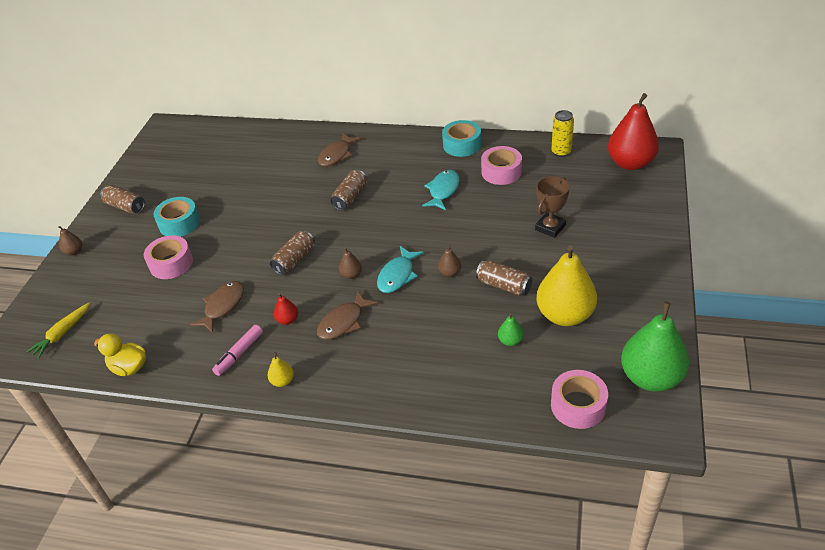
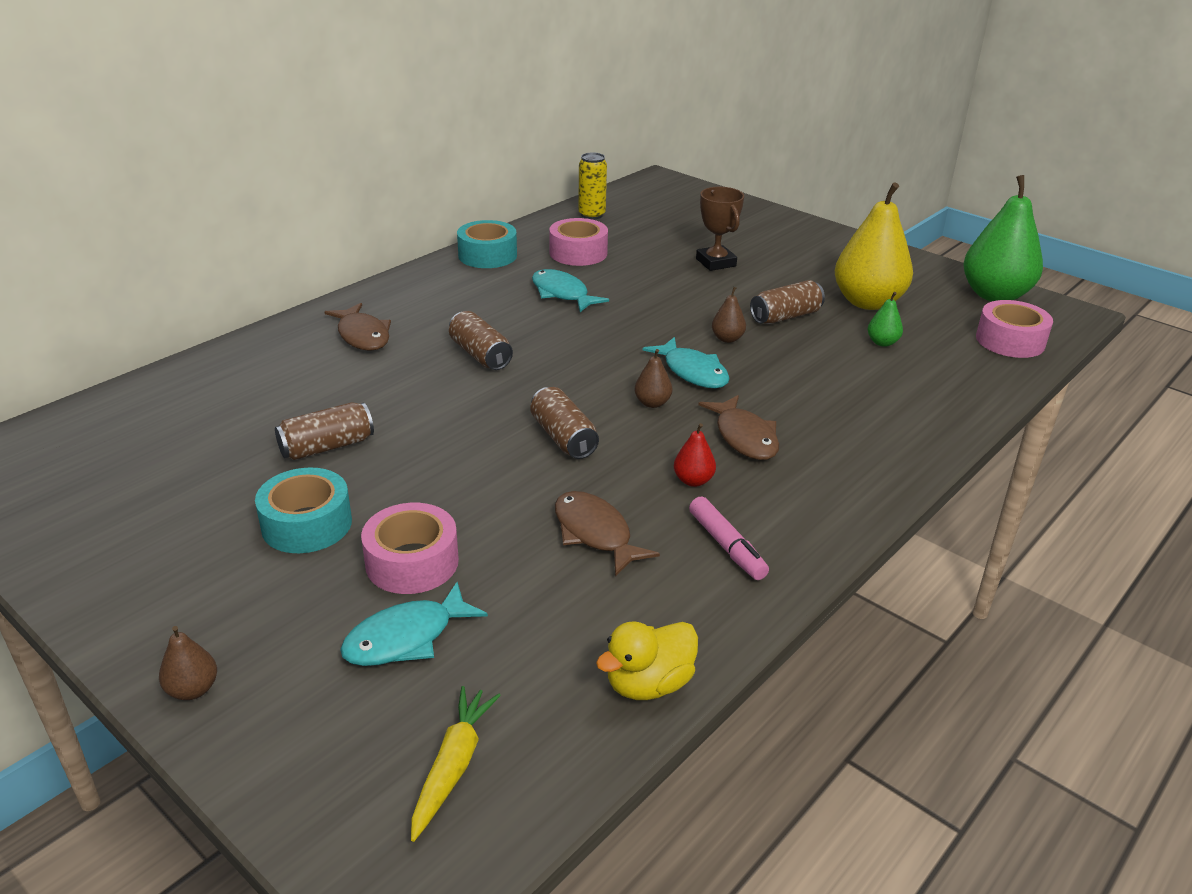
camera: 65 degrees left, 10 degrees down
(62, 334) = (453, 766): yellow carrot -> yellow carrot turned 135 degrees counterclockwise
(124, 286) = (406, 638): none -> turquoise fish
(125, 206) = (147, 579): brown can -> brown can (327, 447)
(282, 381) = (822, 521): yellow pear -> none
(630, 163) = (662, 195): red pear -> none

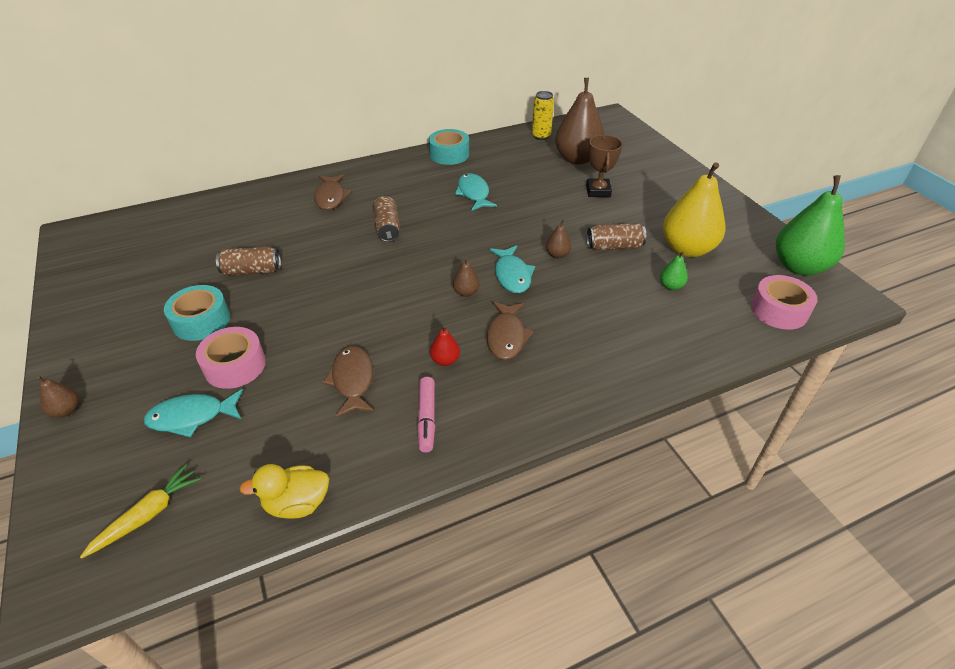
camera: 25 degrees right, 10 degrees up
(563, 438) = (389, 303): brown can -> none
(578, 253) = (509, 164): pink tape -> none
(660, 232) = (577, 159): none -> brown pear

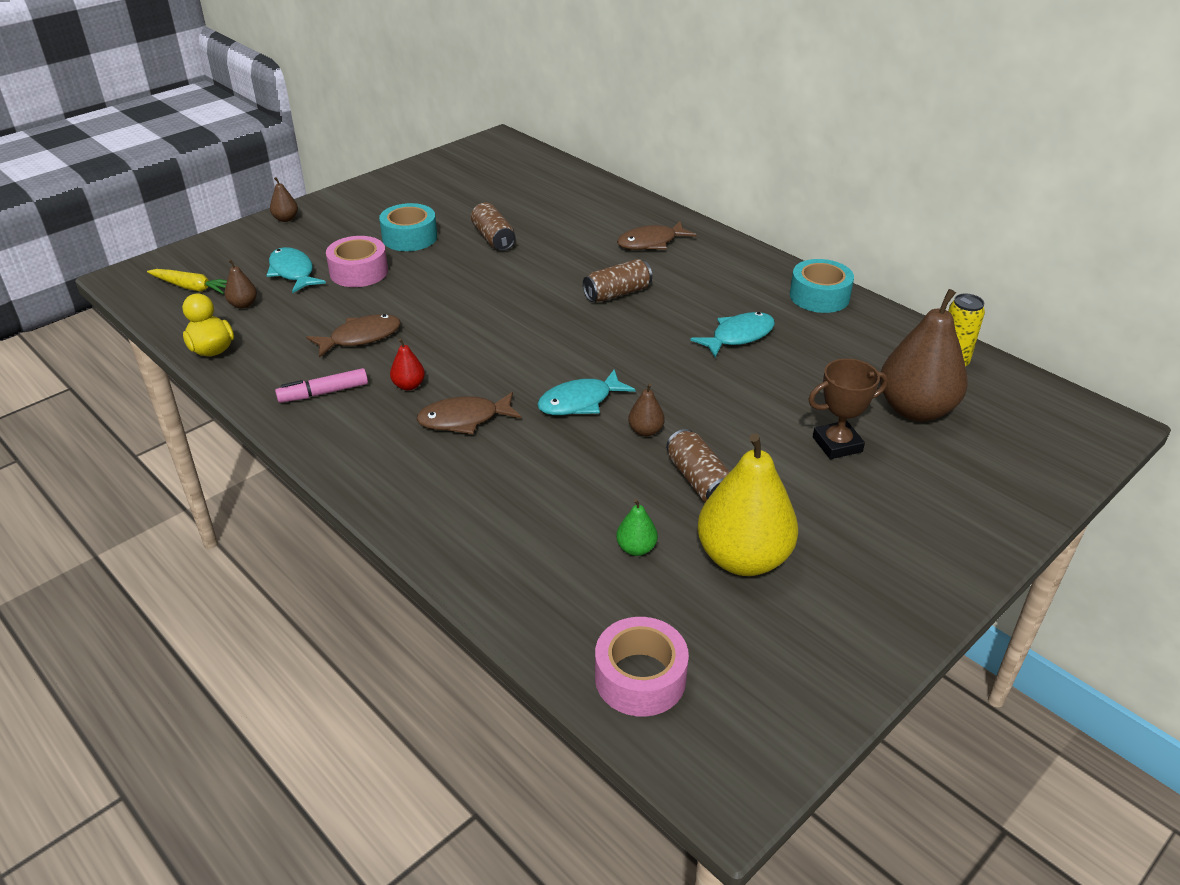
camera: 70 degrees right, 5 degrees down
(466, 292) = (528, 374): brown pear -> brown pear (243, 304)
(799, 266) = (782, 706): green pear -> none

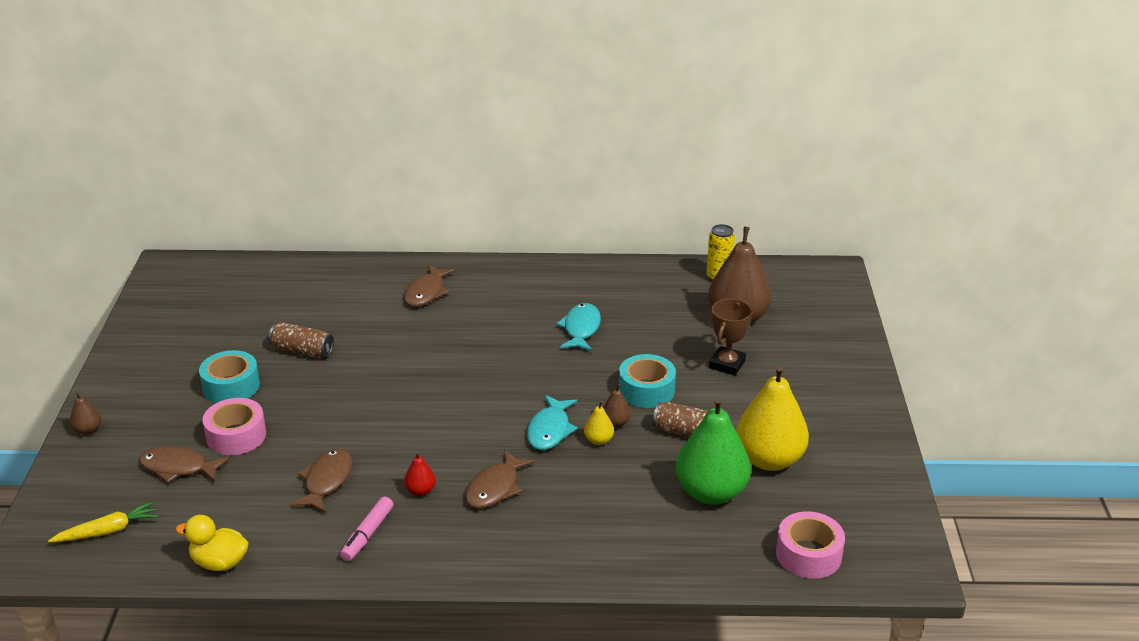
camera: 45 degrees left, 5 degrees down
(243, 304) = (182, 516): brown pear -> none
(293, 272) = (178, 468): turquoise fish -> brown fish
(607, 436) = (598, 440): none -> yellow pear
(617, 293) = (460, 343): brown can -> none
(636, 548) = (711, 493): green pear -> green pear, size x2.35
(819, 296) = (590, 274): turquoise tape -> turquoise tape (646, 390)

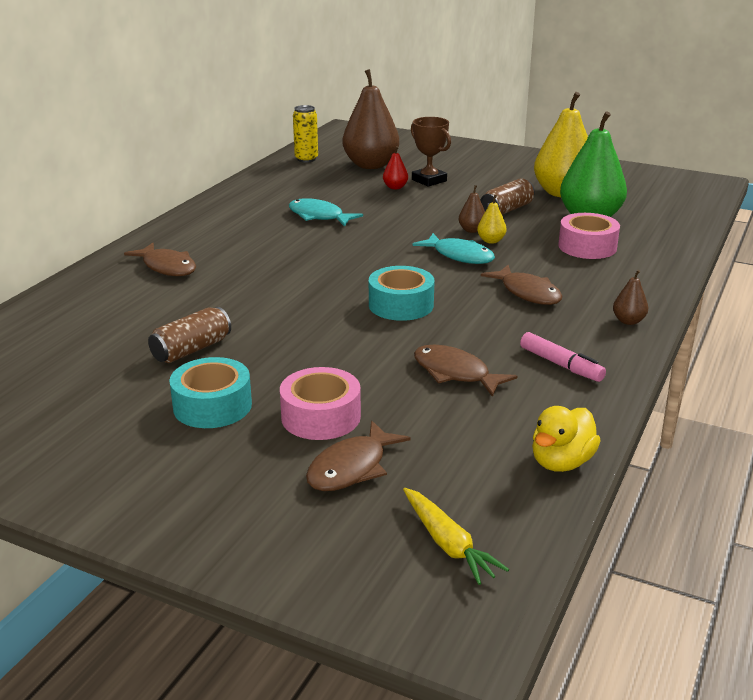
camera: 65 degrees left, 5 degrees down
(88, 430) = (194, 536): brown pear -> brown pear (628, 321)
(107, 531) = (448, 544): yellow carrot -> yellow carrot turned 150 degrees clockwise
(420, 491) = (507, 327): red pear -> red pear (395, 187)
(646, 390) = (436, 211): turquoise tape -> turquoise tape (401, 305)
(808, 554) = (680, 205): pink tape -> pink tape (587, 247)

